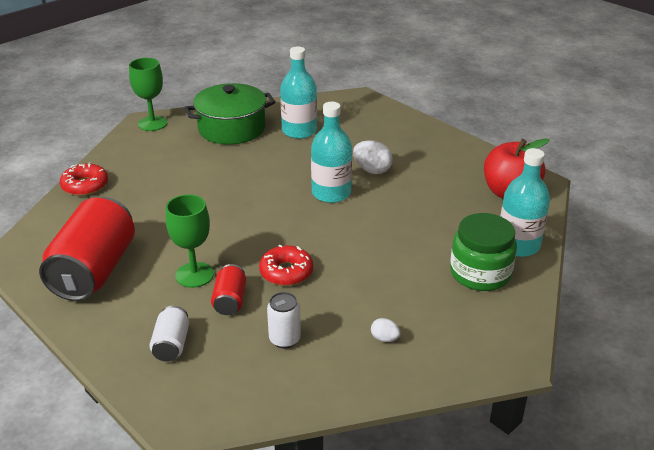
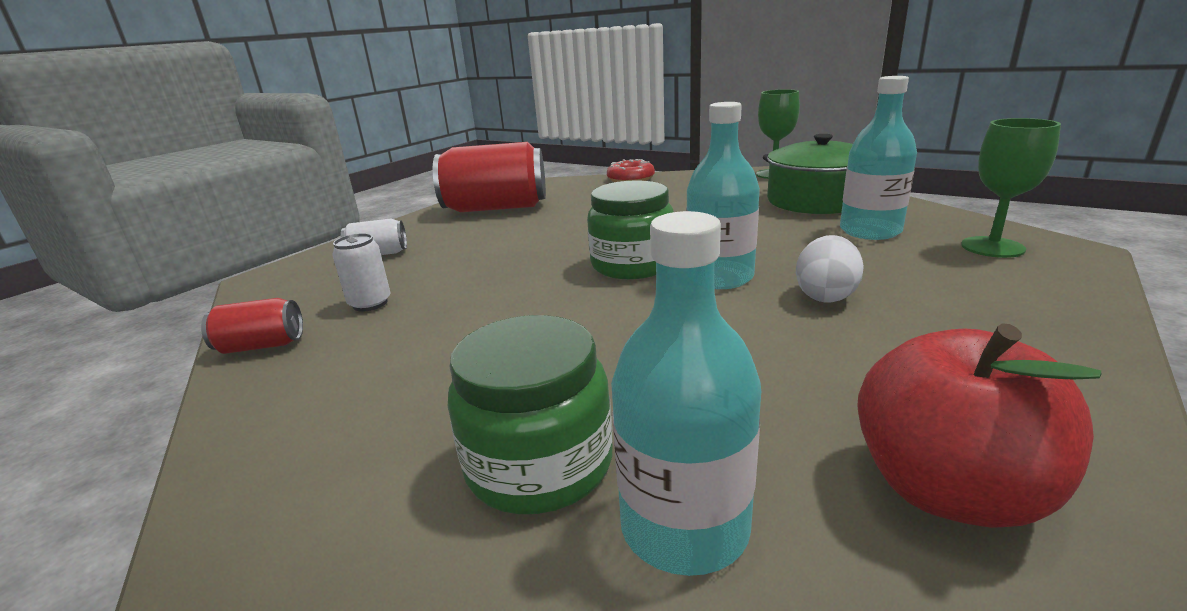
camera: 80 degrees right, 10 degrees down
(194, 275) = (495, 241): green goblet -> green goblet (992, 247)
(230, 300) = (449, 264): red can -> red can (261, 346)
(286, 272) = (508, 282): red donut -> none
(292, 219) = (632, 265): none -> green jar
(384, 338) = (349, 373): white egg -> none

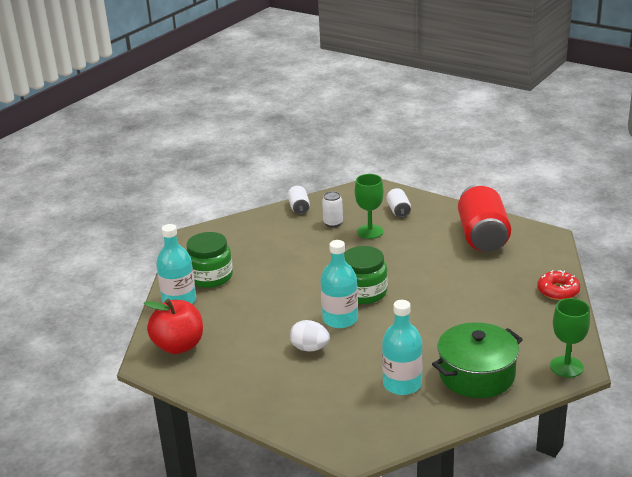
camera: 90 degrees right, 5 degrees up
(261, 346) = (299, 208): red can -> white can
(992, 247) = (362, 423): green goblet -> green goblet (370, 232)

